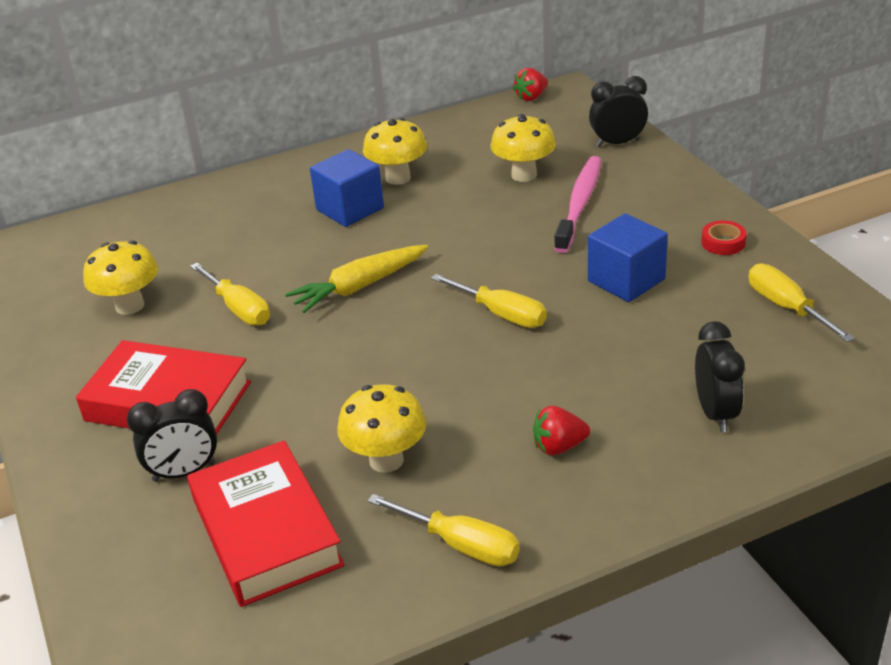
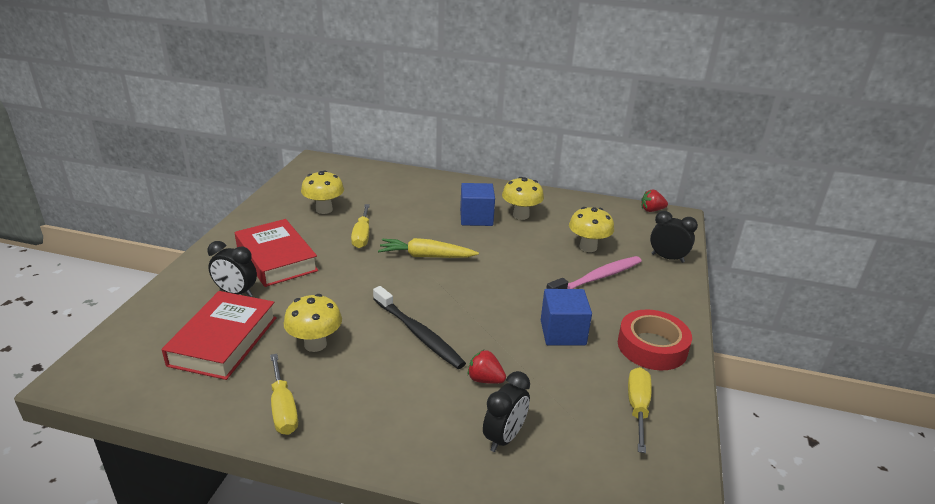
camera: 35 degrees right, 5 degrees down
(484, 374) = (418, 334): none -> black toothbrush
(501, 314) = (471, 309): yellow screwdriver -> none
(559, 447) = (398, 395): red strawberry -> red strawberry (485, 379)
(723, 243) = (652, 346): red tape -> red tape, size x2.10

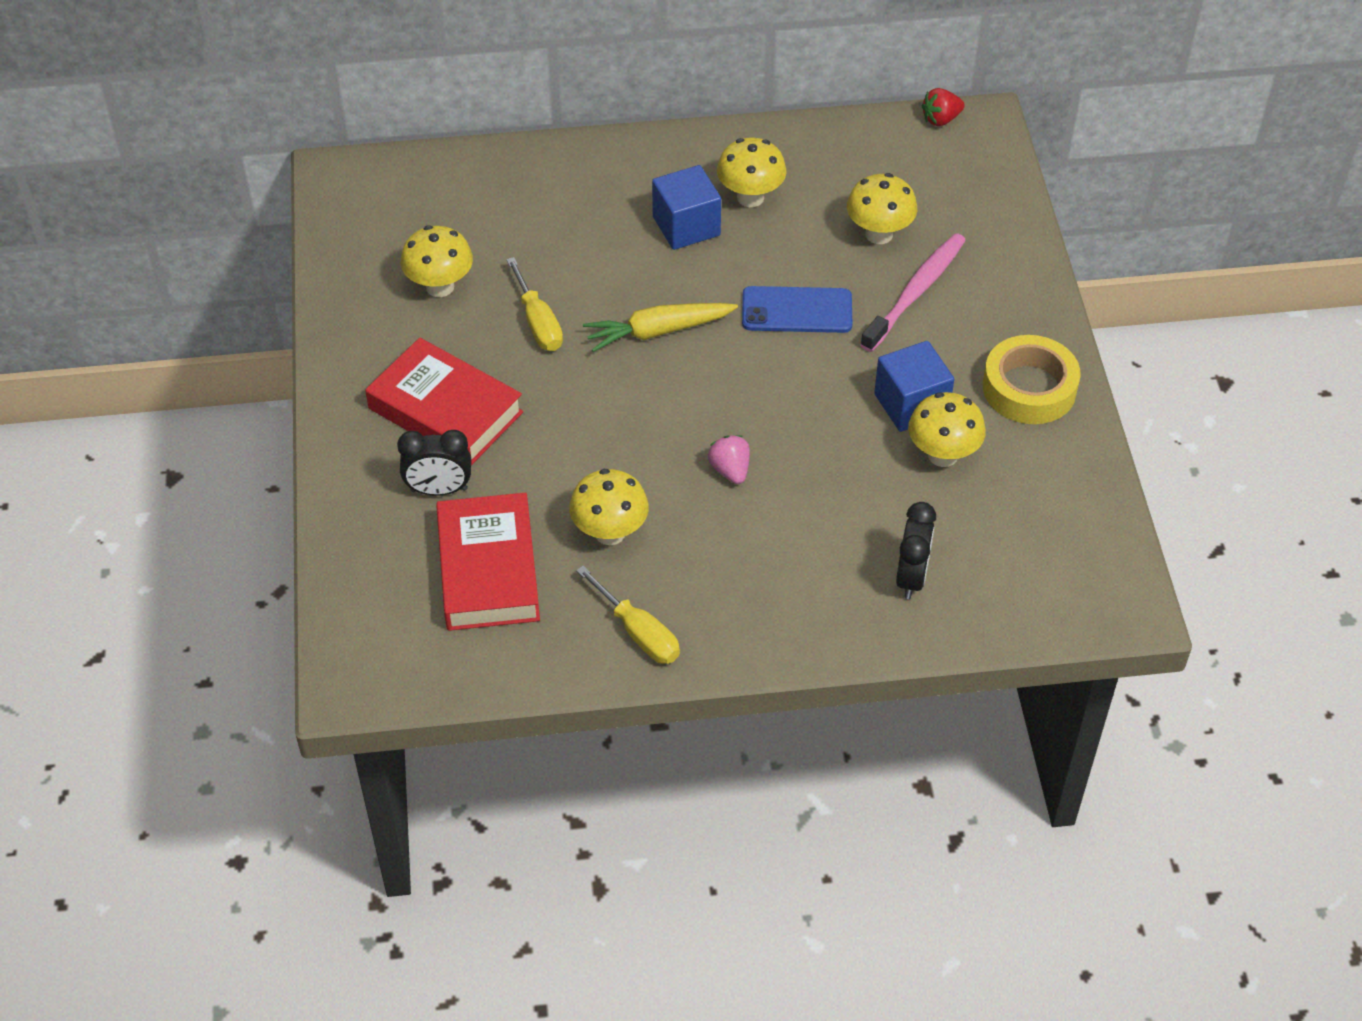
camera: 20 degrees left, 20 degrees up
(418, 334) = (730, 470): black toothbrush -> pink strawberry
(485, 379) = (850, 509): red strawberry -> none
(516, 268) = (797, 310): none -> blue phone
(570, 367) = (942, 455): none -> yellow mushroom
(637, 408) = (1043, 485): yellow screwdriver -> none
(652, 346) = (1029, 388): red tape -> yellow tape
(667, 258) = (997, 219): black clock -> none

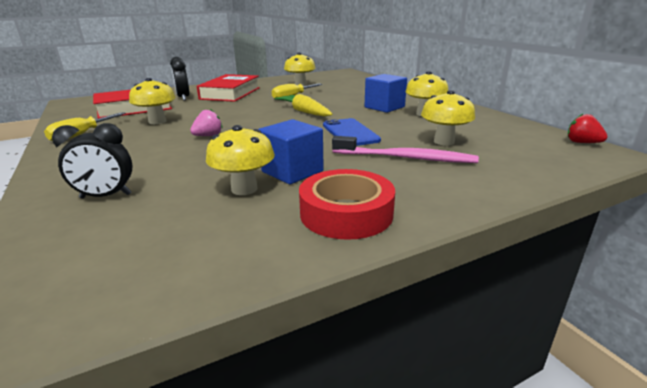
camera: 70 degrees right, 25 degrees down
(1029, 388) = (346, 213): yellow tape -> red tape

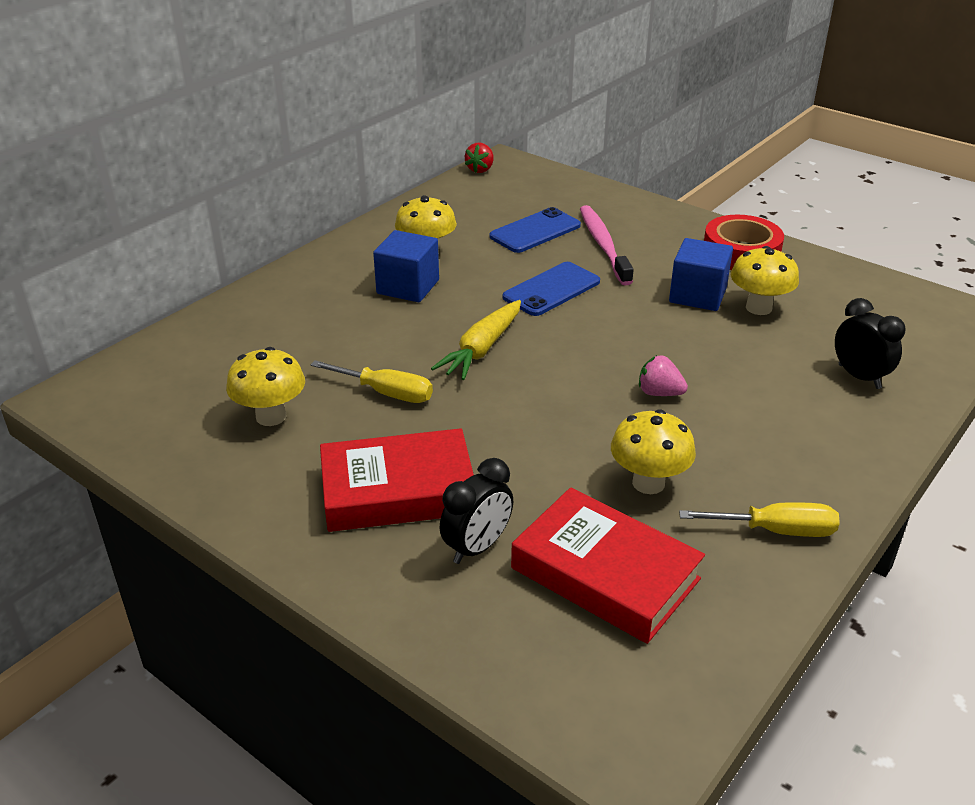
camera: 115 degrees left, 10 degrees up
(444, 142) = (535, 231): yellow mushroom -> blue phone

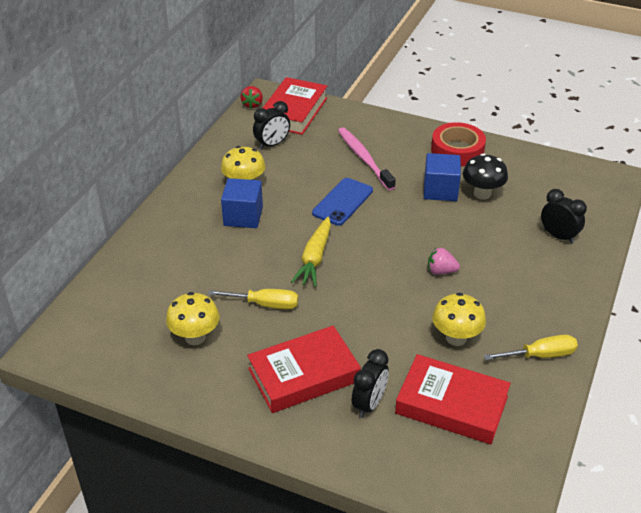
camera: 15 degrees left, 5 degrees up
(485, 214) = (272, 144): none -> black clock
(531, 183) = (294, 111): none -> red book
(535, 231) = (313, 154): blue phone -> none
(758, 308) = (482, 194): yellow mushroom -> black mushroom

